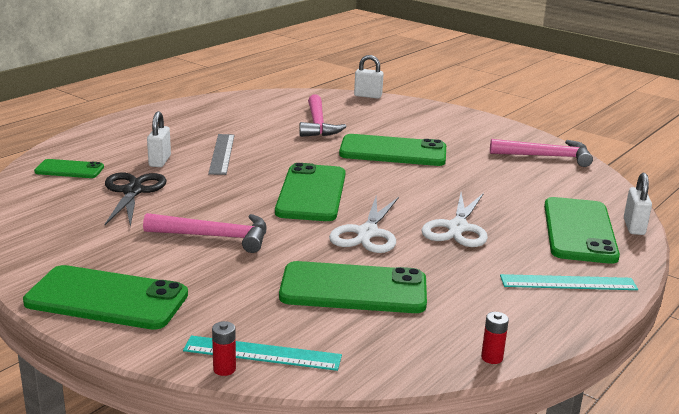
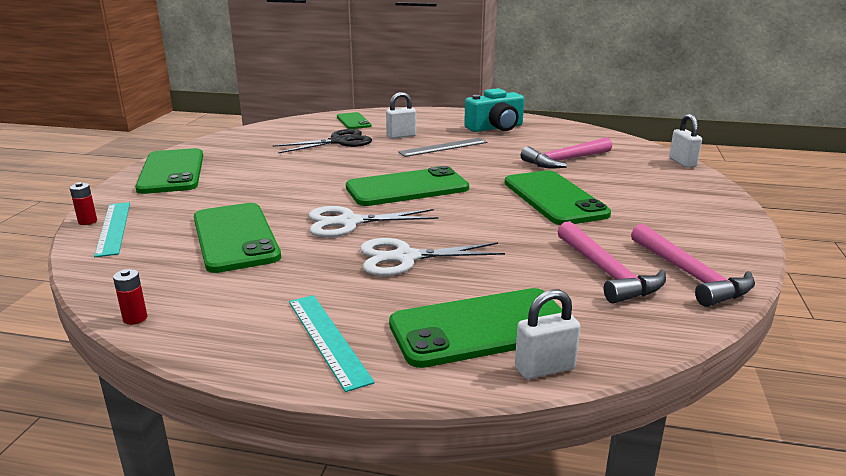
camera: 65 degrees right, 0 degrees up
(197, 121) = (495, 128): none -> turquoise camera
(215, 237) = (289, 177): pink hammer -> pink hammer (607, 273)

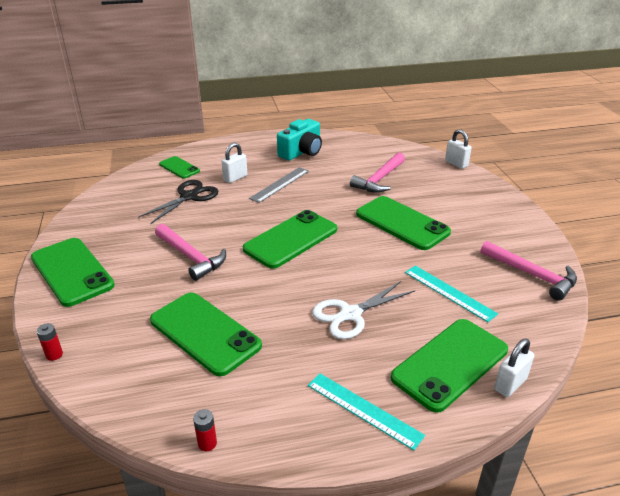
camera: 25 degrees left, 10 degrees up
(113, 228) = (87, 355): turquoise ruler -> turquoise ruler (449, 292)
(349, 222) = (279, 290): white scissors -> none
(607, 273) = (486, 288): pink hammer -> pink hammer (191, 257)

